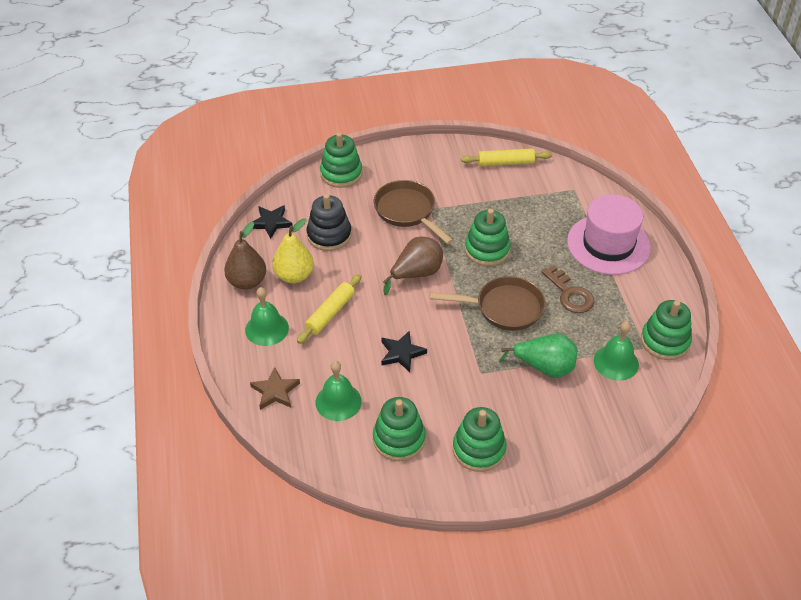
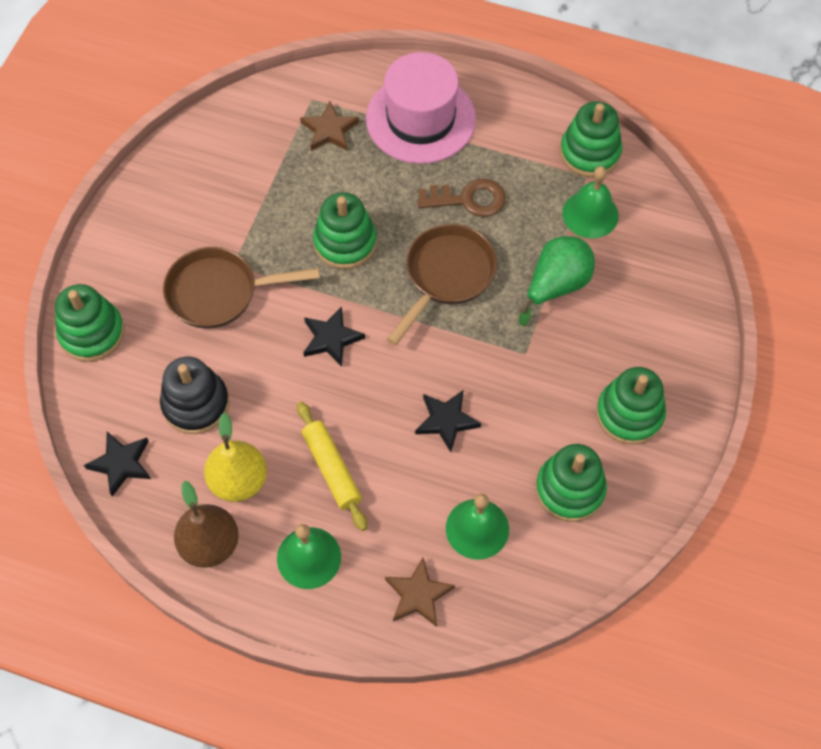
camera: 60 degrees left, 15 degrees up
(416, 274) = (331, 338): brown pear -> black star
(505, 163) = (215, 141): yellow rolling pin -> none
(559, 207) = (329, 130): none -> brown star

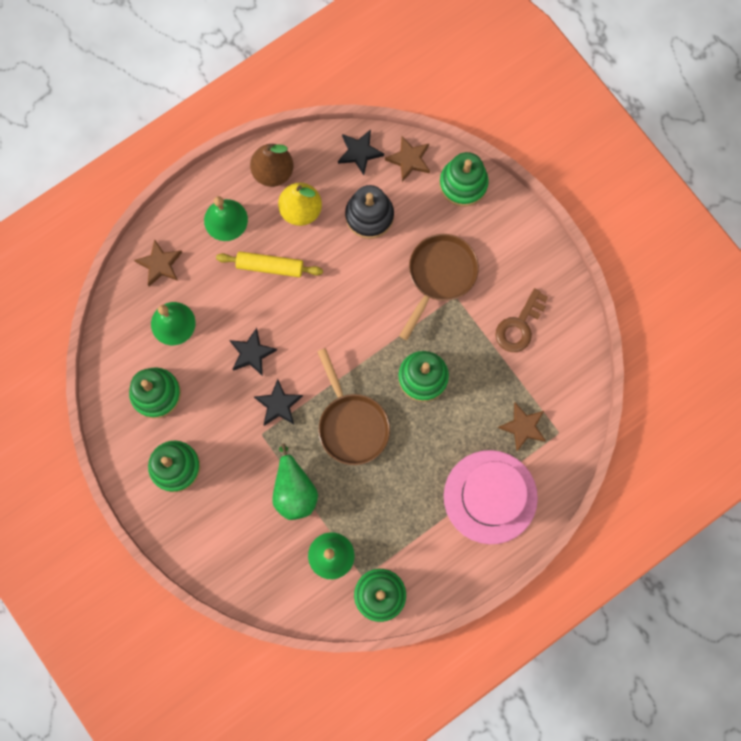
camera: 125 degrees right, 15 degrees up
(96, 405) = (409, 160): none -> brown star
(331, 338) = (357, 322): black star -> black star (278, 404)
(468, 199) = (400, 481): brown key -> brown key (519, 326)

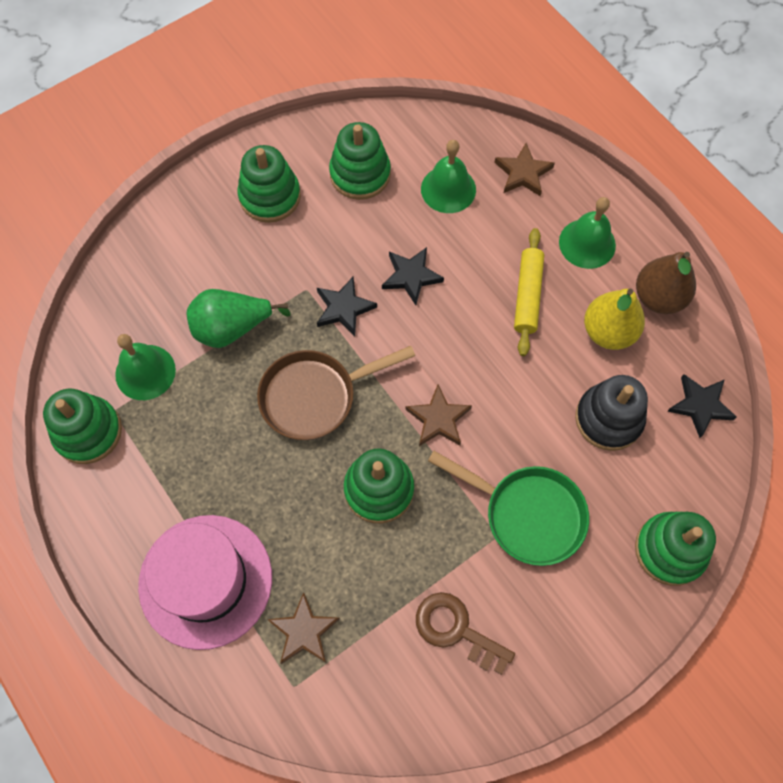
camera: 90 degrees right, 10 degrees down
(409, 160) = (698, 473): brown star -> brown star (438, 419)
(439, 275) = (527, 514): brown pan -> green pan

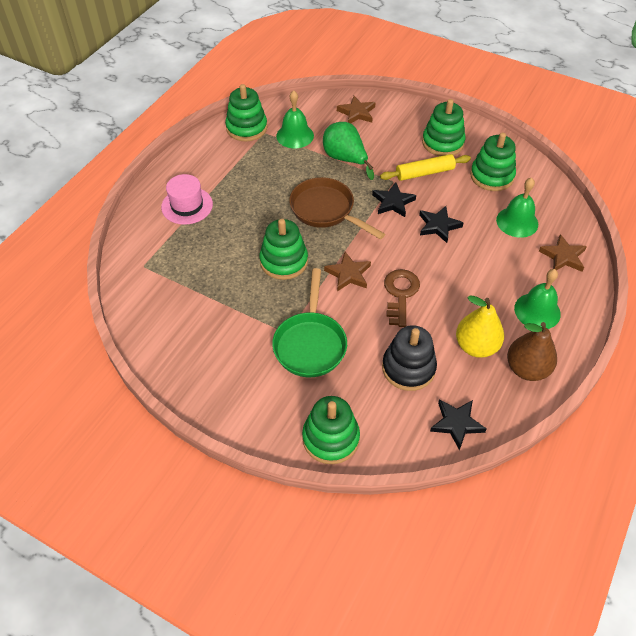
camera: 65 degrees right, 15 degrees down
(205, 581) = (187, 206): pink hat -> pink hat, size x0.62
(304, 631) = (177, 259): brown star -> brown star (357, 113)
(456, 629) = (213, 332): brown key -> brown key (400, 294)
(528, 295) = (470, 291): yellow rolling pin -> yellow rolling pin (424, 173)

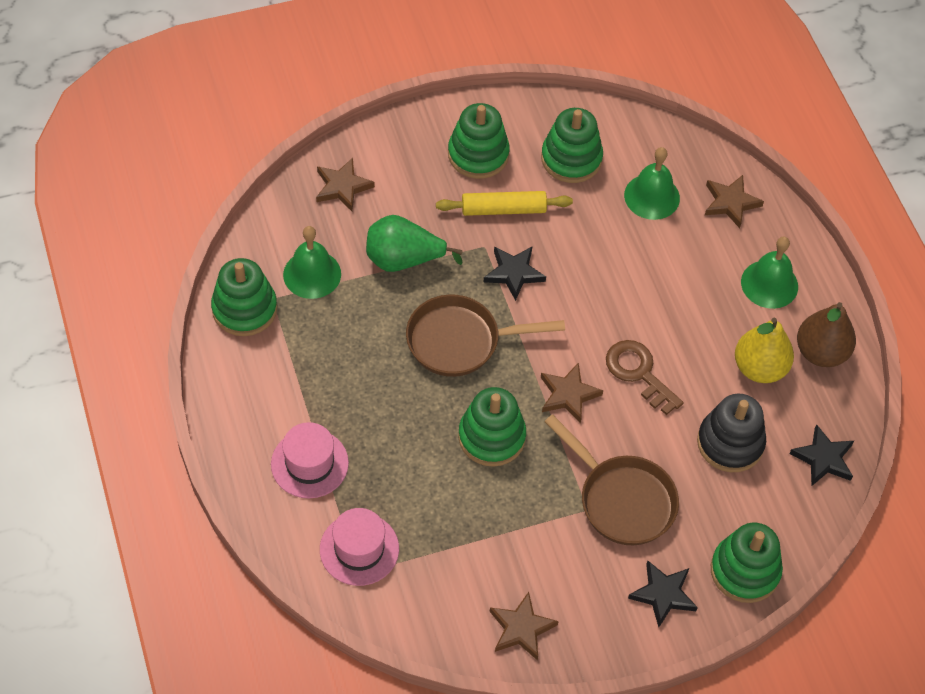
camera: 50 degrees left, 5 degrees up
(157, 257) = (359, 549): none -> pink hat
(178, 356) = (521, 628): none -> brown star
(310, 343) = (621, 499): green pan -> brown pan
(424, 173) = (503, 209): yellow rolling pin -> yellow rolling pin turned 60 degrees clockwise
(438, 226) = (587, 264): black star -> black star (663, 594)

